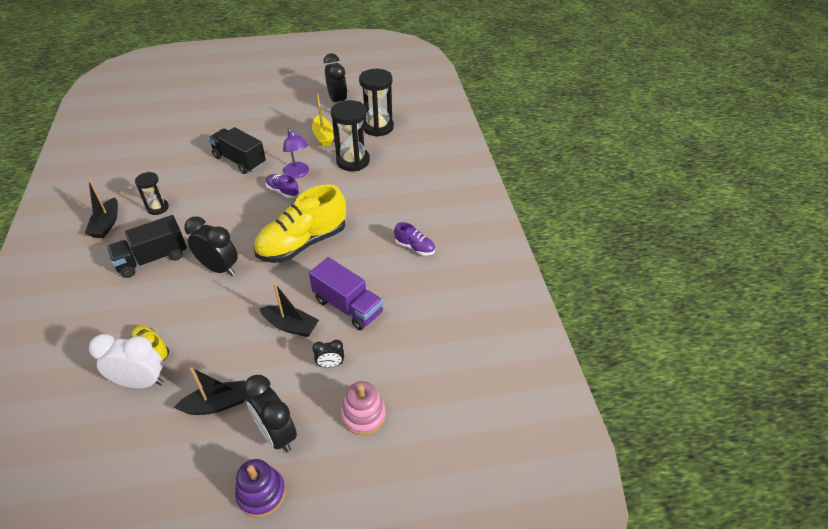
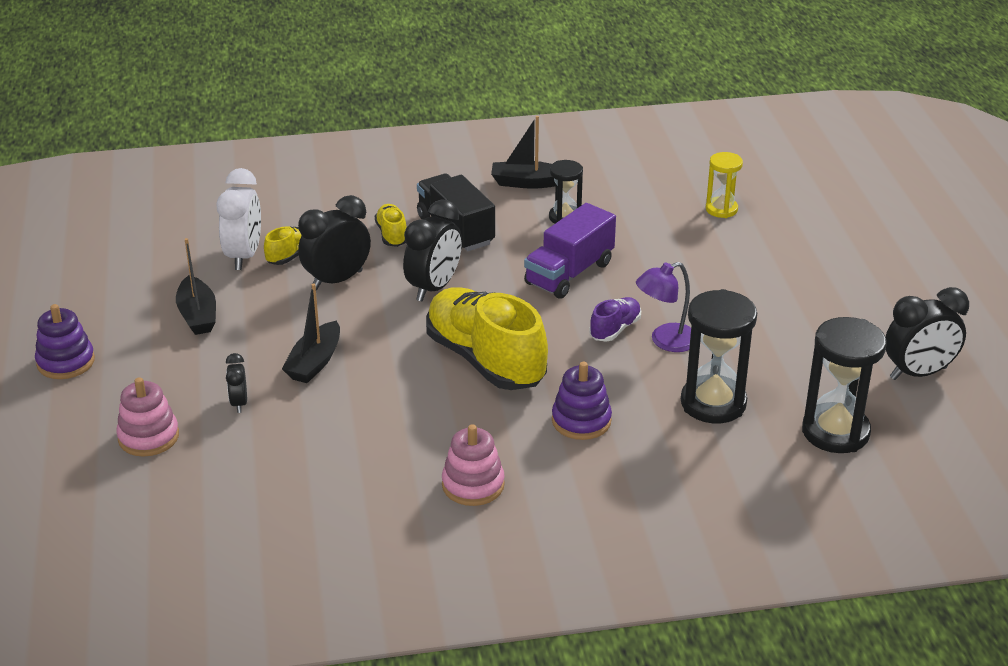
camera: 90 degrees right, 10 degrees down
(145, 292) = (392, 235): none -> yellow shoe
(175, 146) = (721, 209): none -> yellow hourglass
(239, 160) = (693, 276): black truck -> none
(277, 434) = (141, 366): black clock -> black clock (337, 280)
(323, 136) = (786, 362): yellow boat -> none
(348, 306) = (345, 414): purple truck -> purple truck (569, 273)
(363, 206) = (581, 421): none -> purple stacking toy
(415, 247) = (473, 485): purple shoe -> pink stacking toy

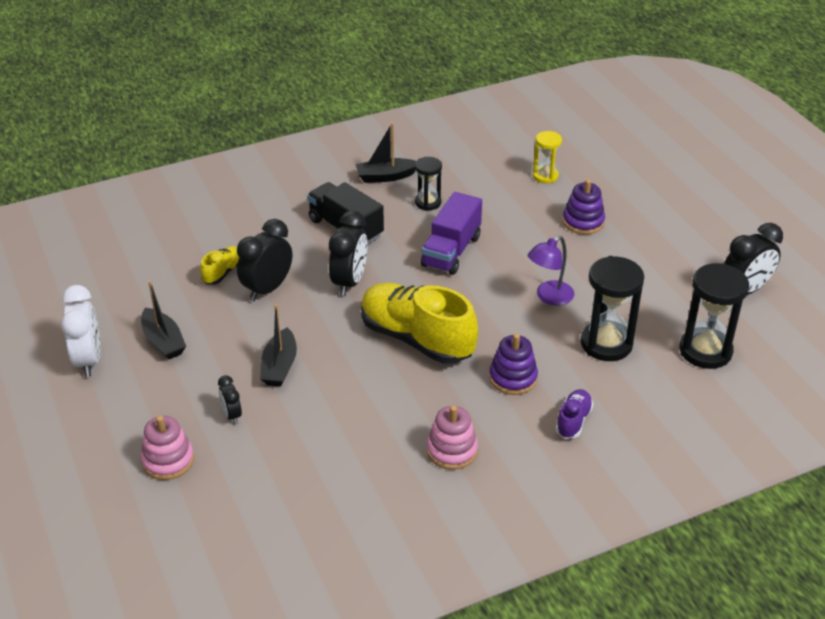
camera: 15 degrees left, 5 degrees up
(66, 362) = (67, 405): purple stacking toy -> purple stacking toy (583, 222)
(244, 256) = (180, 280): white clock -> white clock (88, 360)
(392, 235) = (295, 240): yellow shoe -> none
(615, 329) = (506, 293): purple shoe -> purple shoe (573, 421)

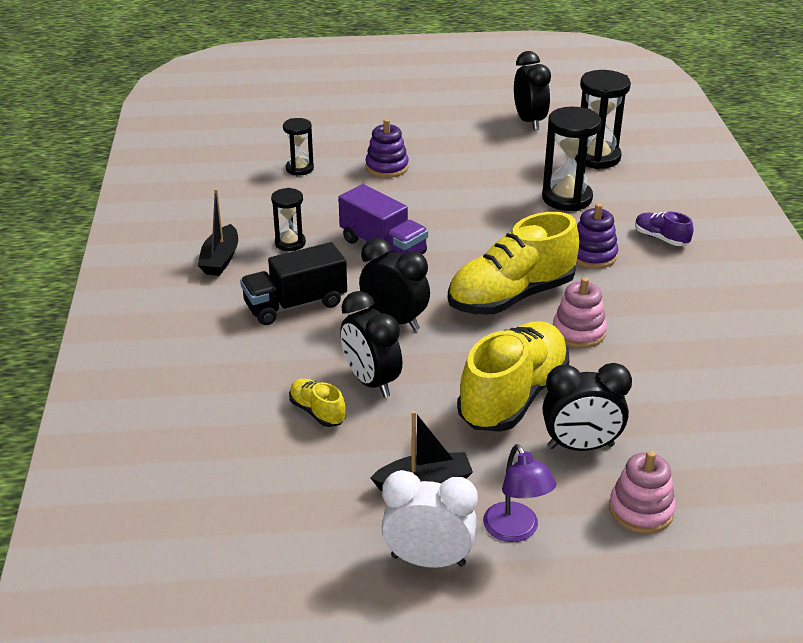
camera: 70 degrees left, 5 degrees down
(232, 415) = (580, 446): black clock -> black clock, size x1.91
(279, 366) = (513, 396): black boat -> yellow shoe
(452, 450) = (680, 310): pink stacking toy -> pink stacking toy (578, 332)
(545, 176) = (299, 169): yellow hourglass -> black hourglass
(549, 297) = (487, 210): purple lamp -> purple lamp (515, 531)

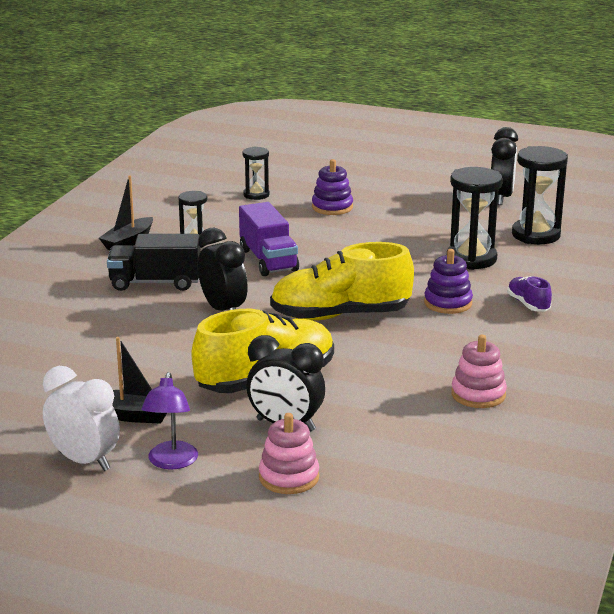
camera: 25 degrees right, 10 degrees down
(317, 412) = (99, 352): yellow shoe -> none
(371, 382) = (161, 344): black clock -> none
(578, 332) = (372, 352): pink stacking toy -> pink stacking toy (478, 394)

